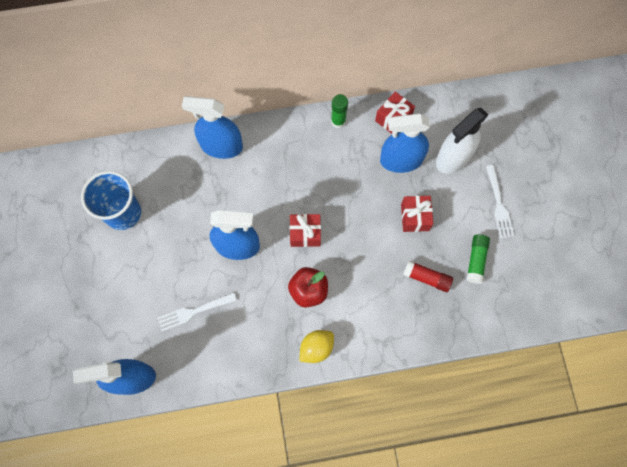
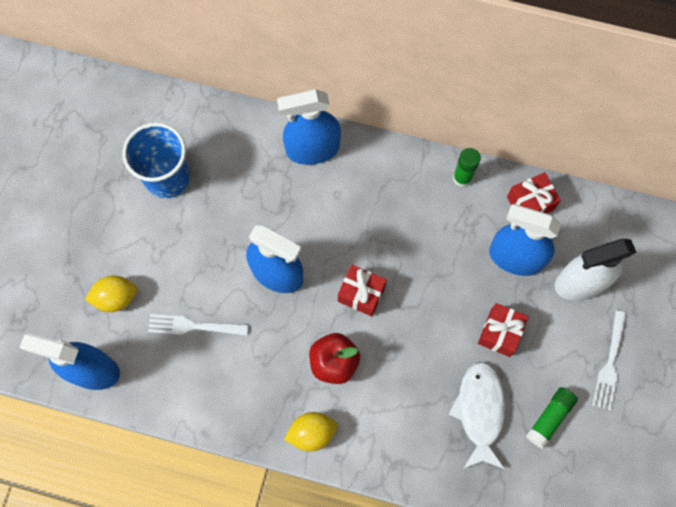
camera: 25 degrees right, 0 degrees up
(125, 317) = (116, 298): none -> yellow lemon
(221, 146) = (312, 149): blue spray bottle -> blue spray bottle turned 45 degrees counterclockwise
(426, 278) = (480, 411): red glue stick -> white fish

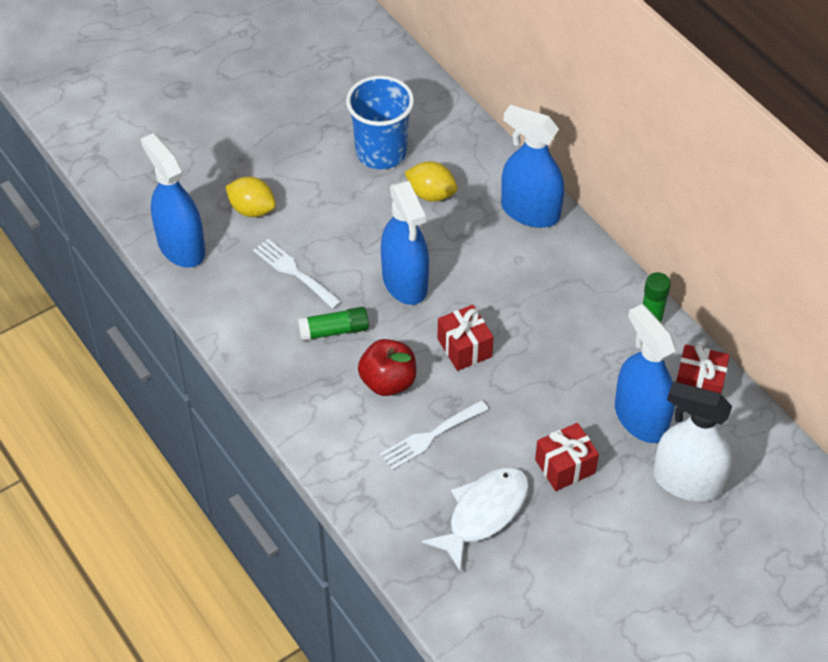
camera: 40 degrees right, 20 degrees down
(312, 433) = (315, 420): yellow lemon -> yellow lemon (431, 194)
(549, 418) = (545, 567): green glue stick -> green glue stick (334, 331)
(610, 364) = (650, 568): white fork -> white fork (430, 437)

